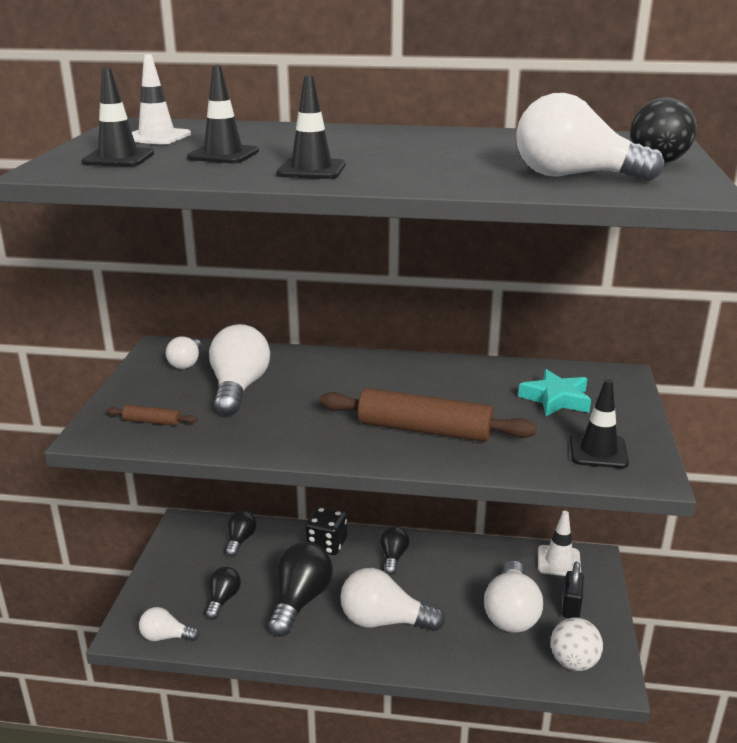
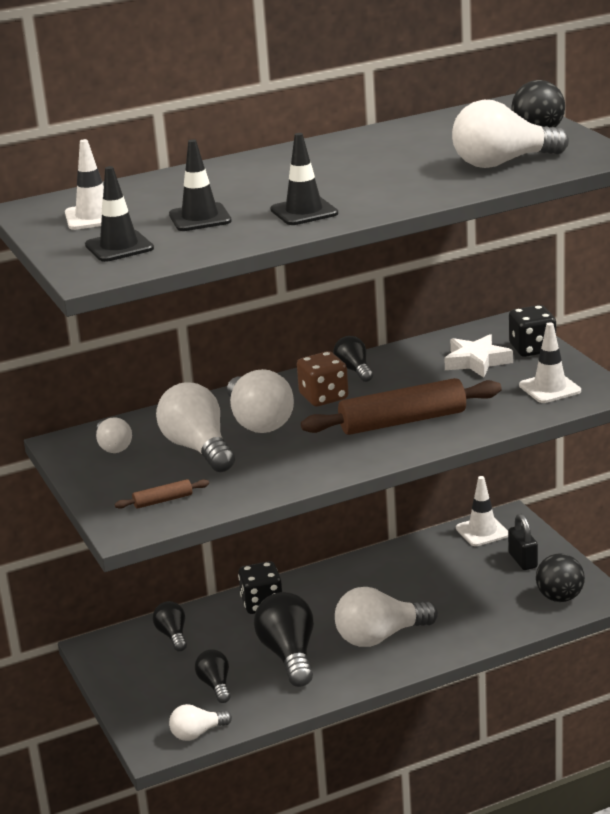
camera: 30 degrees left, 0 degrees up
(387, 382) = (324, 397): none -> brown dice
(393, 557) = (335, 588): black light bulb -> black light bulb (354, 370)
(511, 613) = (480, 585): white light bulb -> white light bulb (258, 422)
(556, 399) = (476, 361): turquoise star -> white star
(573, 662) = (560, 597): white ball -> black ball
(598, 451) = (550, 388): black traffic cone -> white traffic cone
(622, 406) = (532, 349): none -> black dice

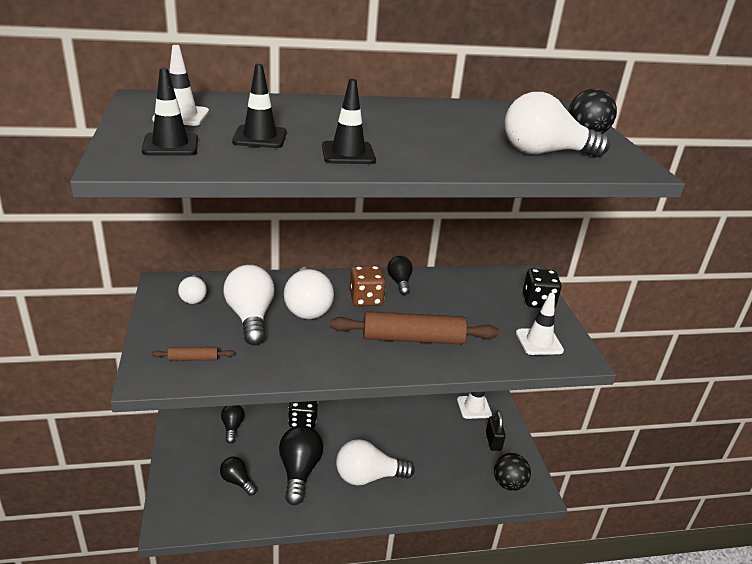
camera: 10 degrees right, 5 degrees up
(197, 733) = (202, 522): white light bulb -> none
(215, 685) = (237, 481): black light bulb -> black light bulb turned 45 degrees counterclockwise
(476, 361) = (492, 300): white star -> none

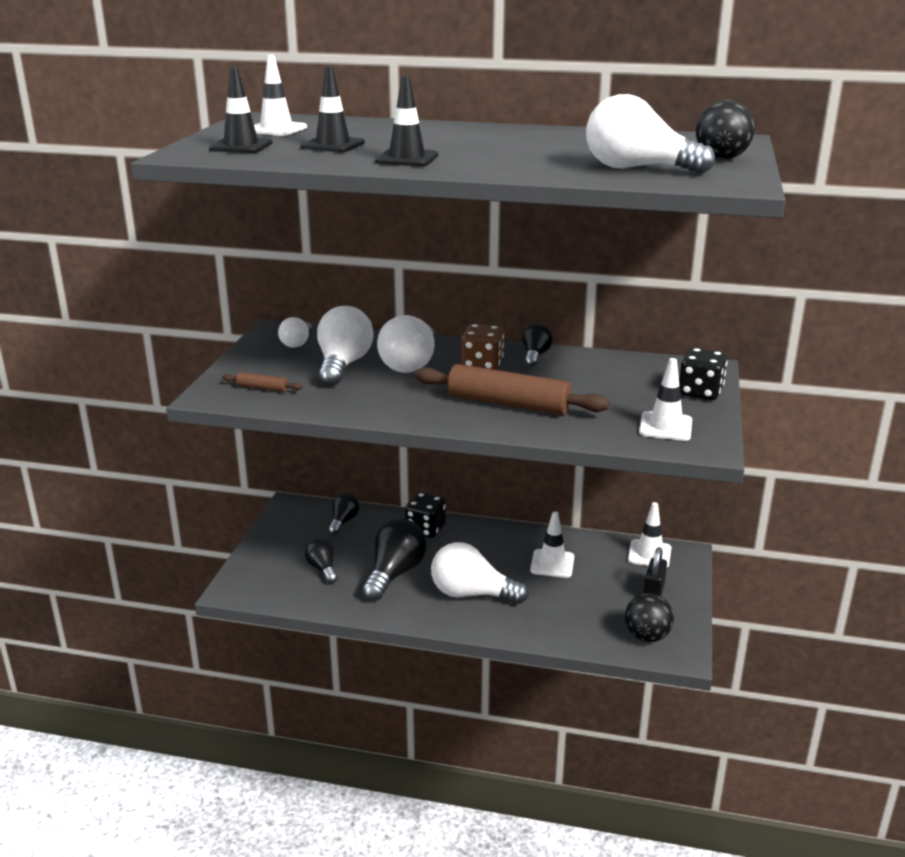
camera: 25 degrees right, 5 degrees down
(412, 432) = (552, 564): none -> white traffic cone

